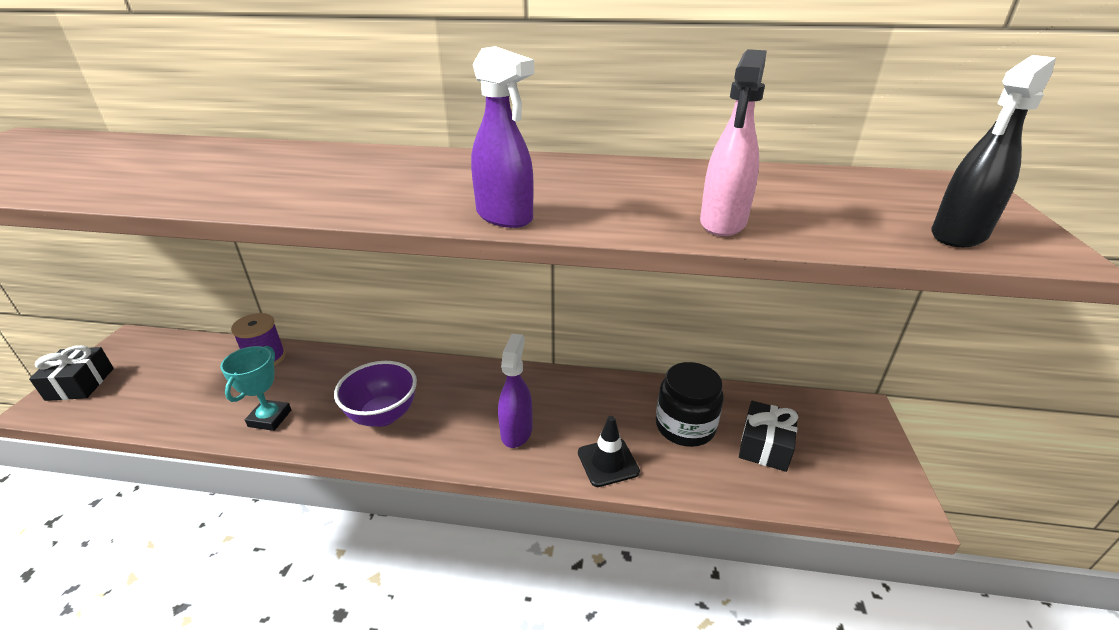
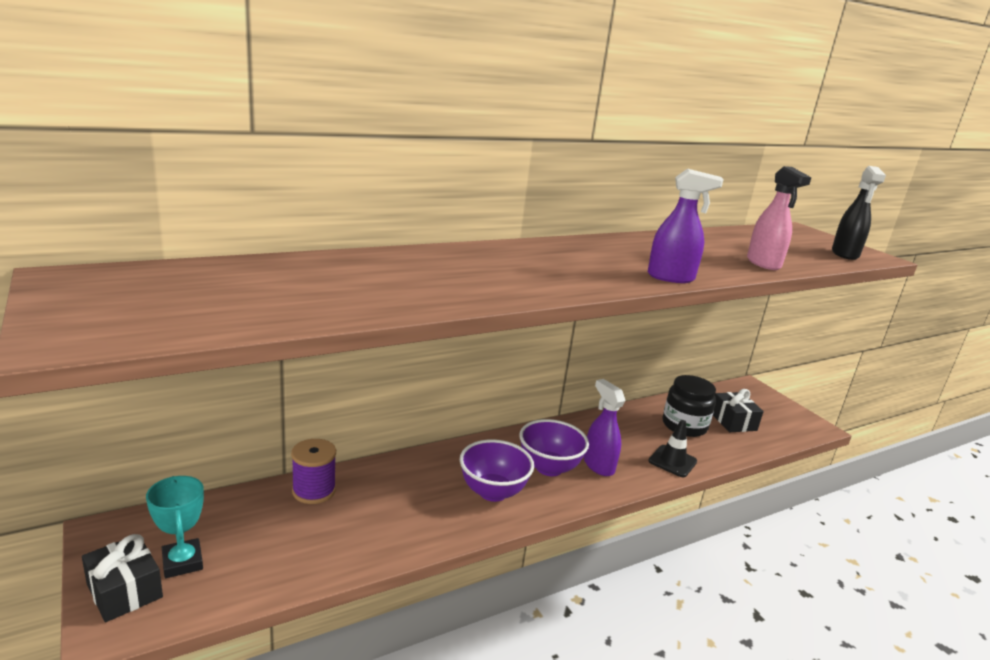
camera: 40 degrees left, 10 degrees down
(270, 418) = (401, 531): turquoise trophy -> turquoise trophy (182, 562)
(464, 413) = (549, 468): none -> purple bowl

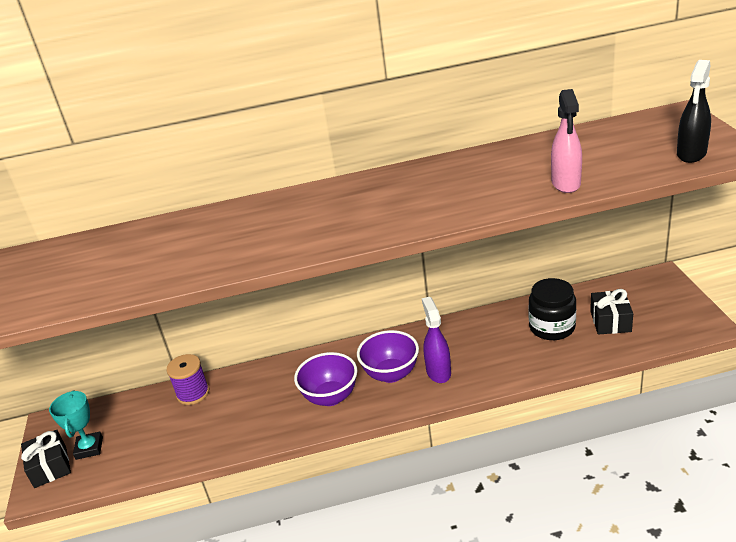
camera: 25 degrees right, 10 degrees up
(671, 277) = (439, 218): purple spray bottle -> none
(672, 461) = (515, 368): black traffic cone -> none

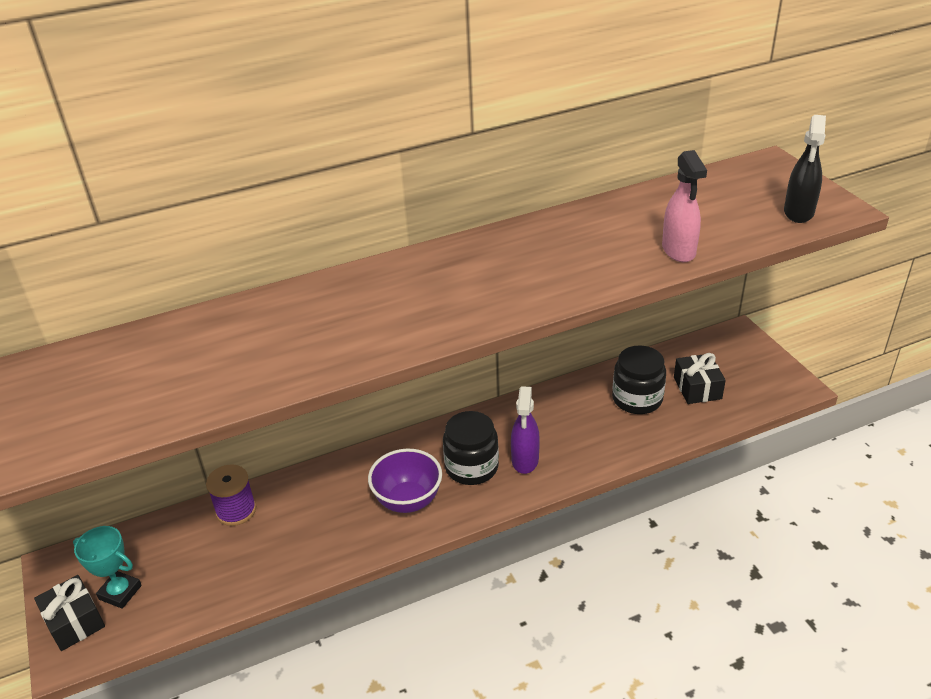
camera: 15 degrees left, 5 degrees up
(89, 448) = (120, 592): turquoise trophy -> turquoise trophy turned 45 degrees counterclockwise
(391, 374) = (471, 467): purple bowl -> black jar
(438, 372) = (525, 460): purple spray bottle -> purple spray bottle turned 150 degrees counterclockwise

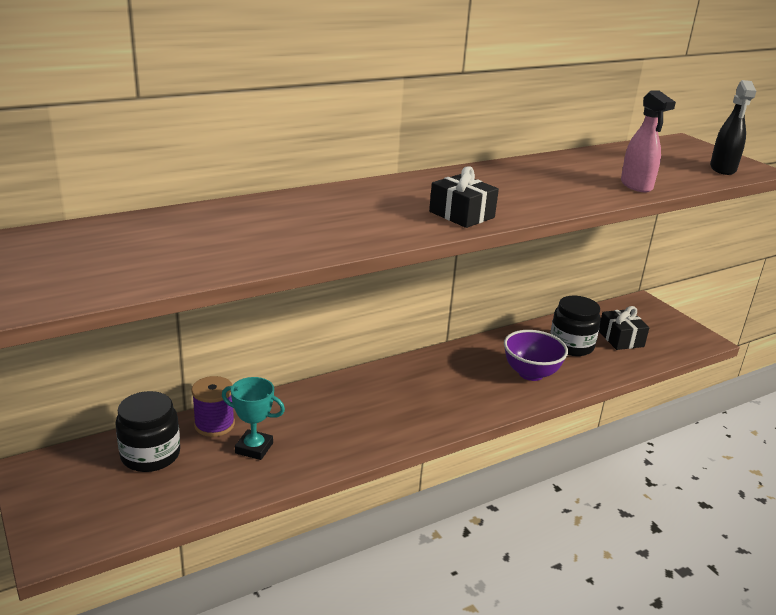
camera: 10 degrees left, 10 degrees down
(74, 621) = (57, 518): black gift -> black gift (461, 214)
(120, 592) = (104, 492): turquoise trophy -> turquoise trophy (254, 448)
(408, 500) = (382, 418): purple bowl -> purple bowl (531, 373)
(471, 467) = (436, 393): black jar -> black jar (150, 455)
(525, 460) = (484, 388): purple spray bottle -> none

